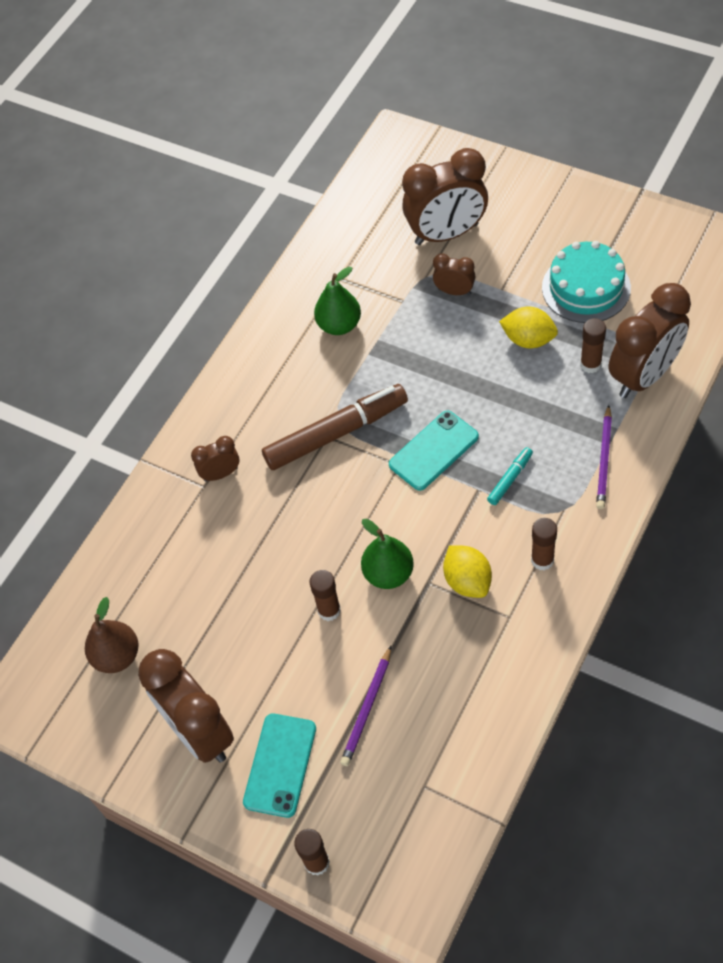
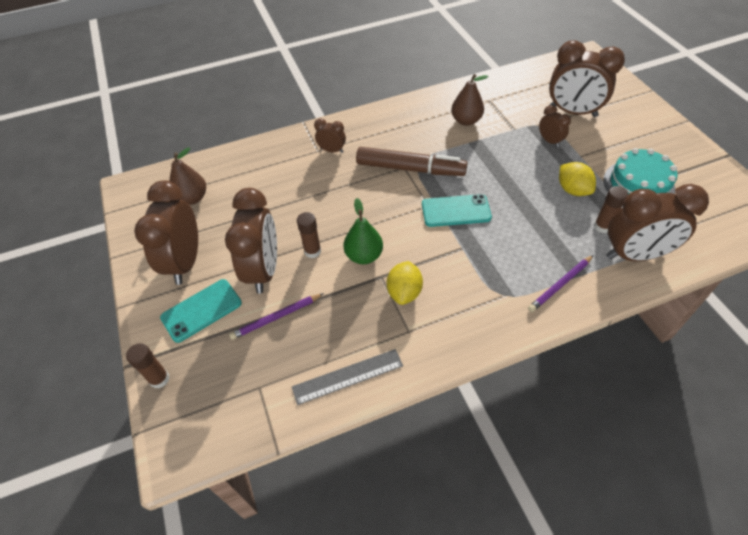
camera: 35 degrees right, 5 degrees down
(298, 672) = (263, 270): none -> brown clock
(339, 325) = (466, 121): green pear -> brown pear
(496, 706) = (348, 376): none -> grey ruler
(510, 479) = (487, 255): turquoise marker -> none
(542, 560) = (462, 314): brown glue stick -> none

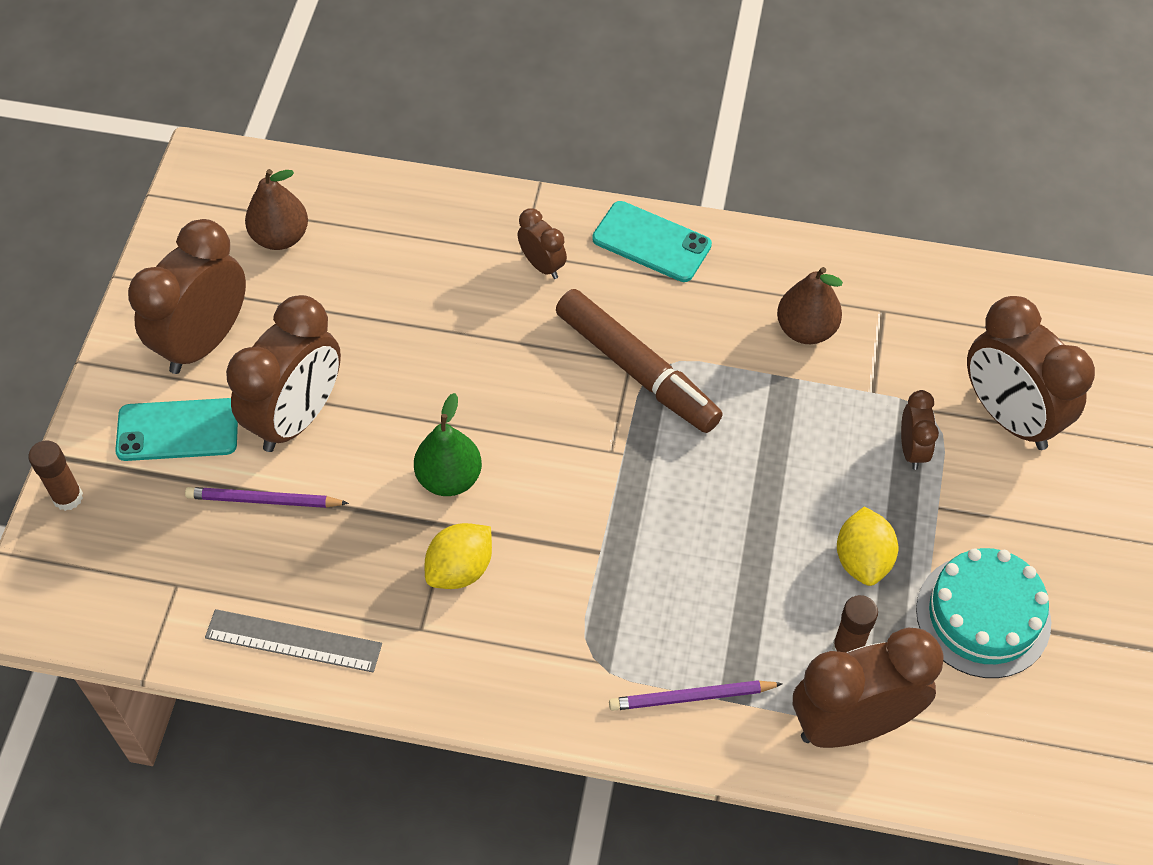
camera: 30 degrees right, 5 degrees up
(312, 251) = (384, 427): brown glue stick -> none
(456, 211) = (644, 485): turquoise phone -> turquoise phone (651, 242)
(635, 255) = (852, 724): brown clock -> brown clock turned 135 degrees clockwise

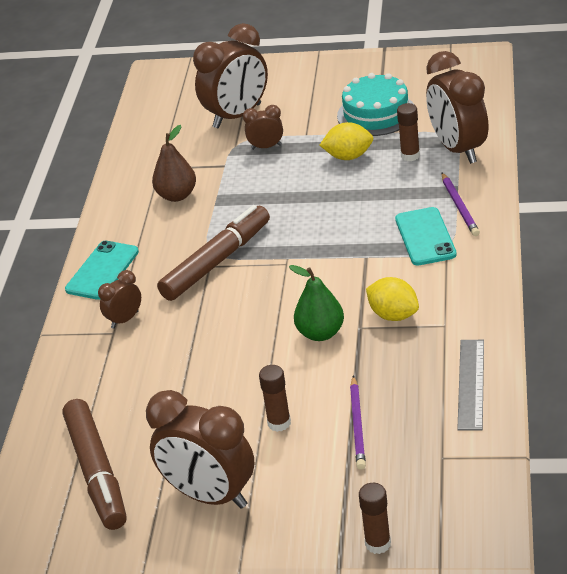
camera: 90 degrees left, 20 degrees down
(178, 430) = (301, 491): turquoise phone -> turquoise phone (425, 237)
(280, 237) = (97, 472): brown pear -> brown marker
(297, 417) = (279, 423): brown clock -> brown glue stick

